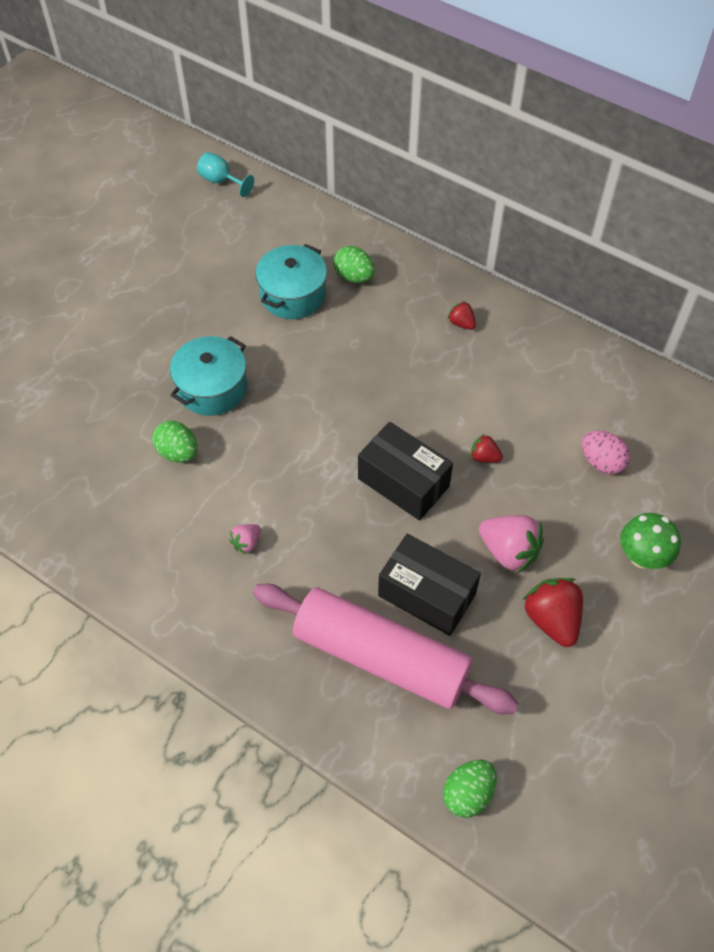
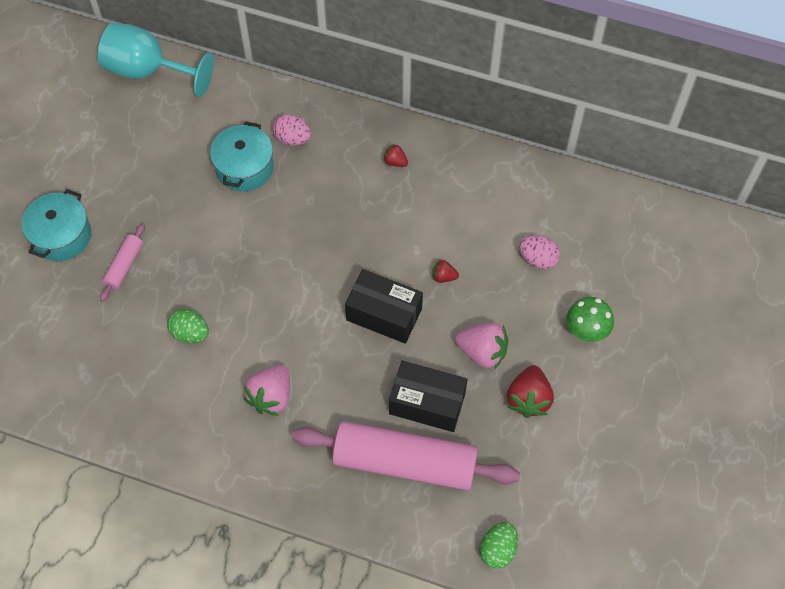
camera: 15 degrees left, 5 degrees up
(130, 366) = (124, 266): none -> pink rolling pin
(212, 388) = (201, 269): turquoise pot -> turquoise pot (61, 236)
(221, 181) = (148, 71): turquoise goblet -> turquoise goblet, size x2.11
(246, 543) = (271, 397): pink strawberry -> pink strawberry, size x1.91
(354, 277) = (292, 139): green egg -> pink egg
(552, 619) = (528, 399): red strawberry -> red strawberry turned 135 degrees counterclockwise

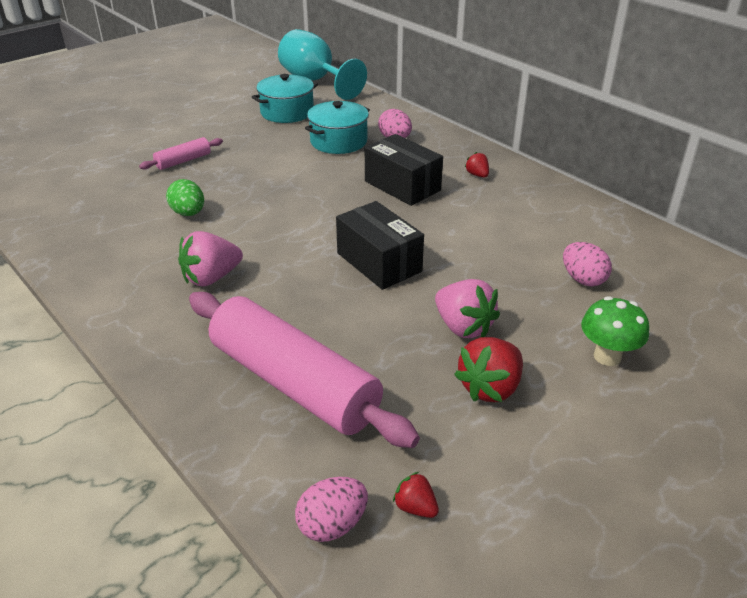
camera: 30 degrees right, 25 degrees down
(61, 236) = (157, 133): turquoise pot -> turquoise pot (287, 112)
(427, 403) = (364, 344): black box -> black box (402, 186)
(443, 277) = (465, 258): red strawberry -> red strawberry (415, 507)
(498, 550) = (332, 525): green egg -> pink egg

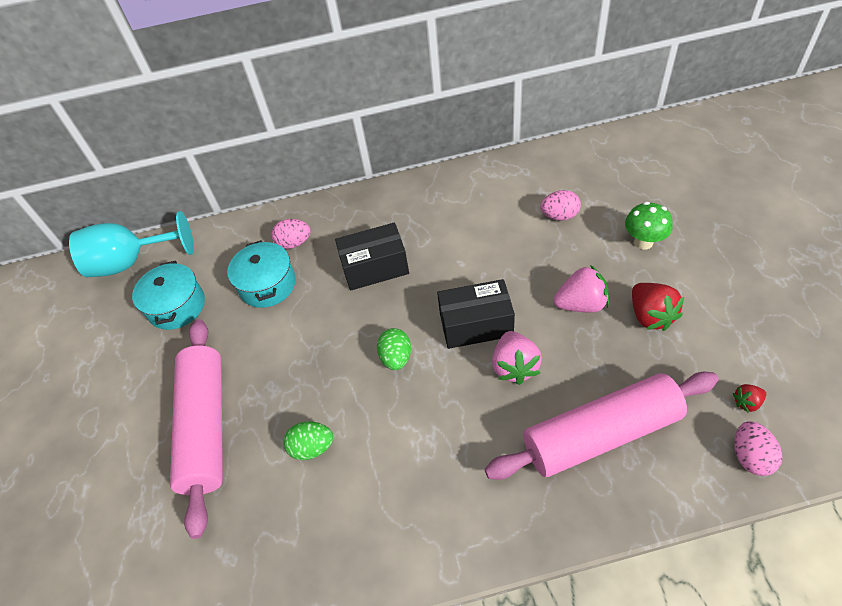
camera: 55 degrees left, 15 degrees up
(183, 161) = (205, 427): pink rolling pin -> pink rolling pin, size x2.28
(211, 278) = (432, 456): pink strawberry -> pink strawberry (514, 366)
(306, 227) = (396, 358): none -> green egg
(477, 175) = (391, 214): red strawberry -> none

